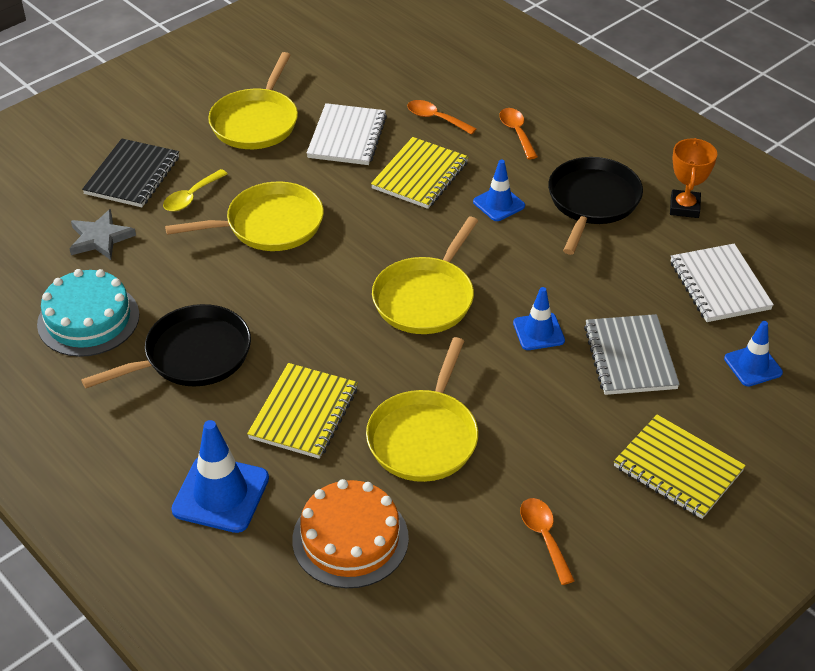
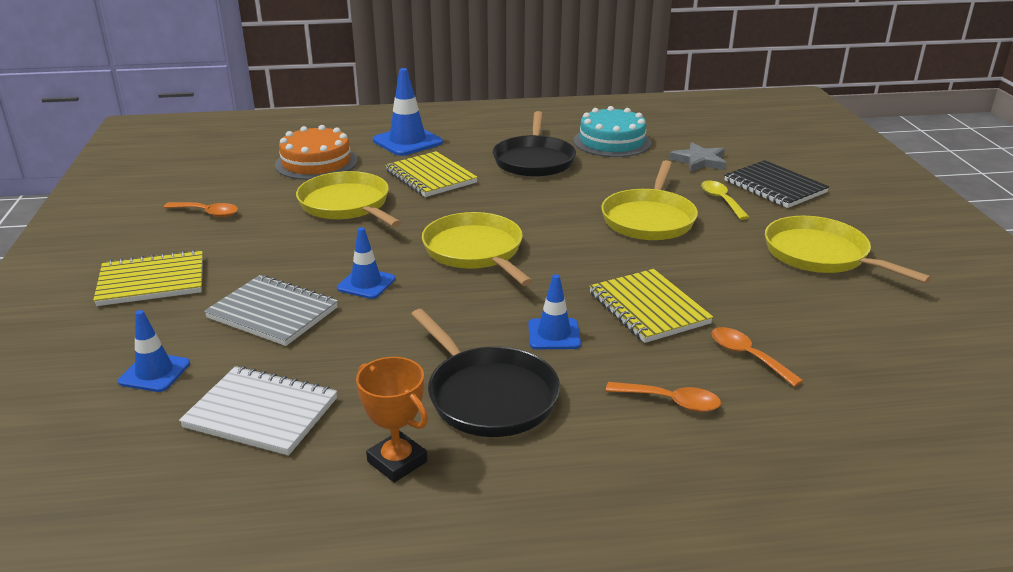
camera: 125 degrees right, 15 degrees down
(347, 137) = (754, 292): white notebook -> none
(436, 118) = (748, 356): orange spoon -> orange spoon turned 105 degrees counterclockwise

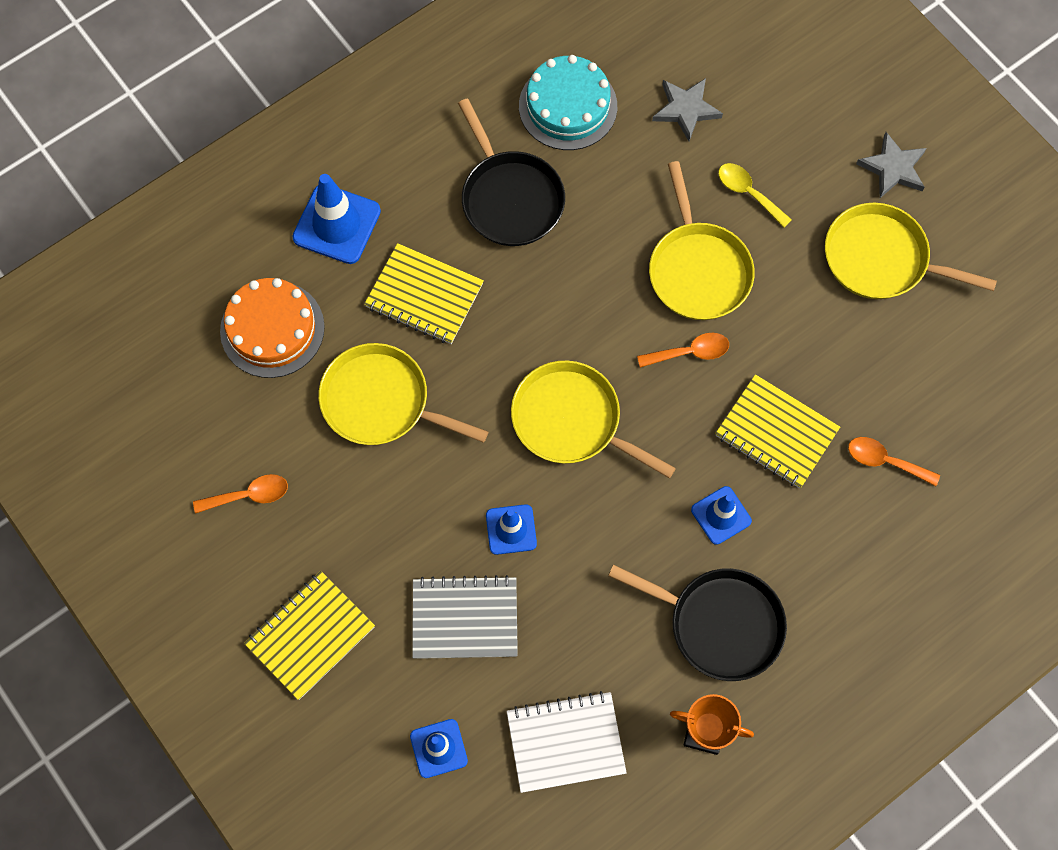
camera: 30 degrees left, 40 degrees up
(670, 402) = (855, 554): orange spoon -> orange spoon (689, 352)
(774, 187) = (787, 134): black notebook -> none
(860, 220) = (893, 168): none -> grey star

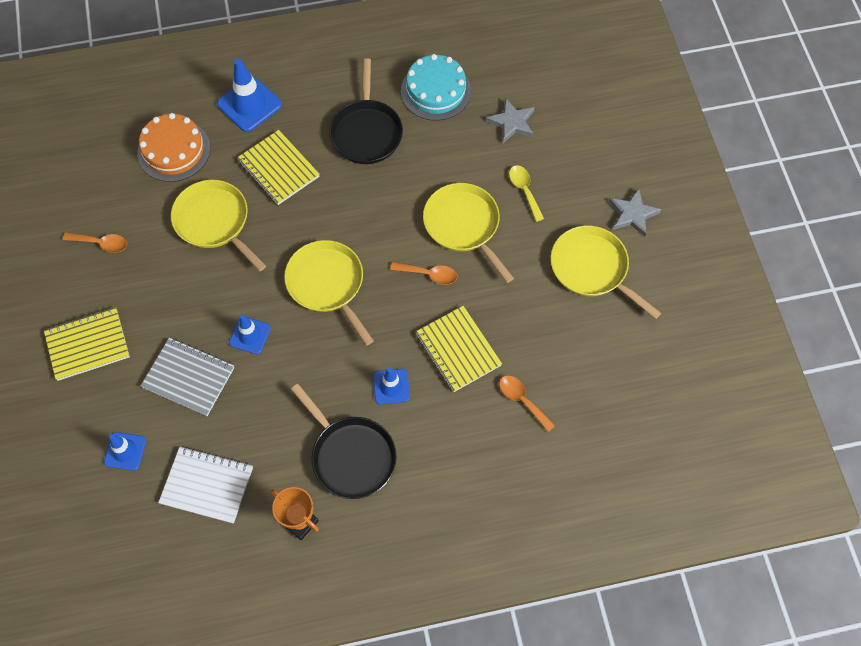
camera: 25 degrees right, 5 degrees down
(698, 270) = (463, 225): yellow pan -> yellow pan turned 135 degrees clockwise

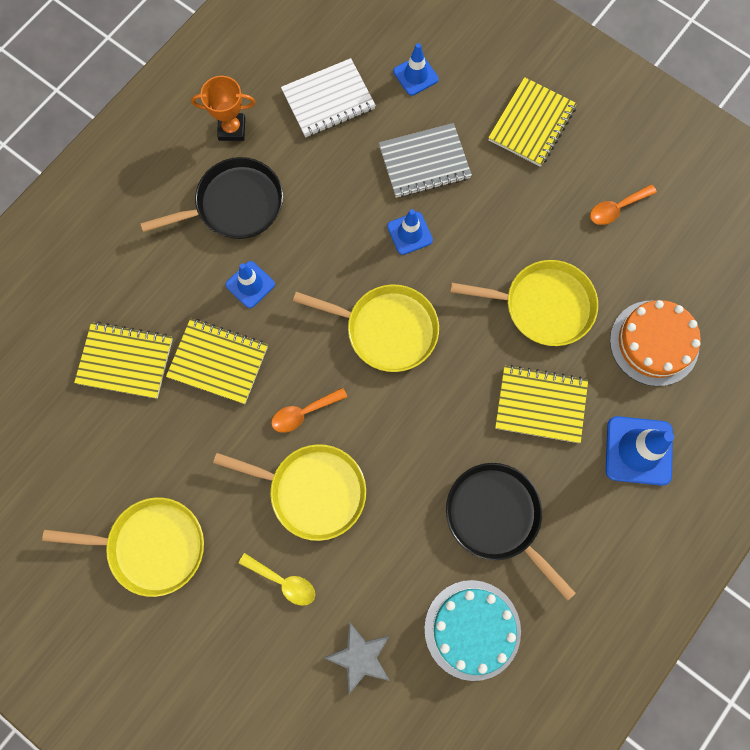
camera: 140 degrees right, 10 degrees up
(351, 456) = (235, 205): black pan -> black pan turned 150 degrees clockwise
(522, 400) = (125, 361): orange spoon -> yellow notebook
(632, 214) = (152, 645): grey star -> none

